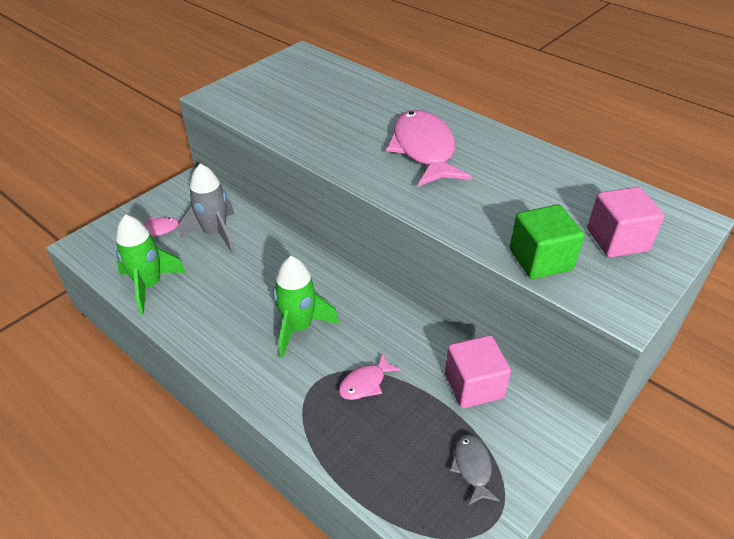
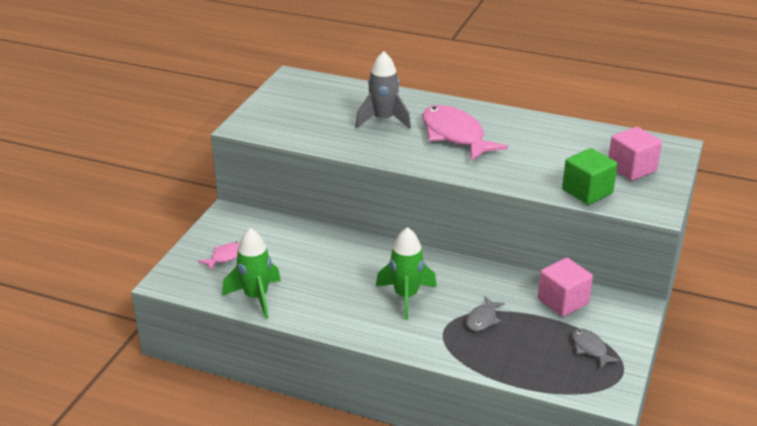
camera: 20 degrees left, 10 degrees down
(215, 233) = (283, 247): grey rocket -> grey rocket (383, 120)
(365, 383) = (483, 319): pink fish -> grey fish

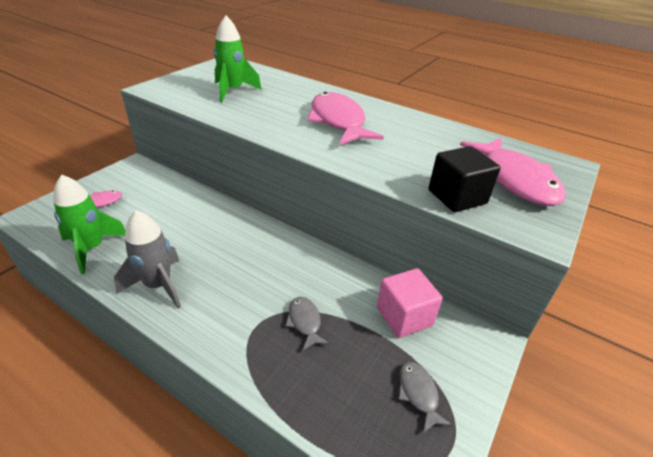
camera: 10 degrees right, 5 degrees up
(383, 120) = (279, 100): grey rocket -> grey rocket (158, 285)
(406, 296) = (237, 276): green rocket -> green rocket (233, 91)
(483, 319) = (305, 322): grey fish -> grey fish turned 120 degrees clockwise
(587, 192) = (457, 197): green cube -> black cube
(631, 168) = (515, 180): pink cube -> pink fish

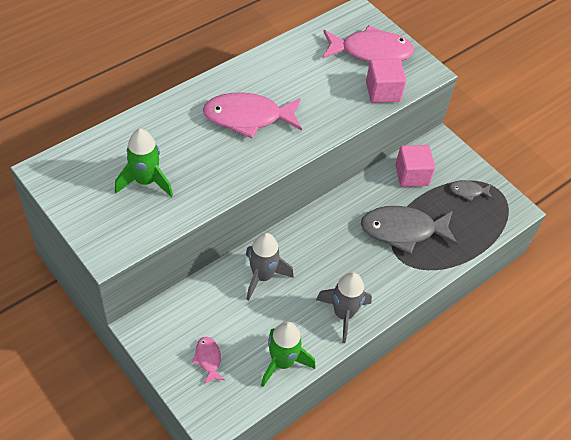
camera: 75 degrees left, 15 degrees up
(200, 218) = (262, 276): none -> grey rocket
(305, 322) = (403, 230): grey fish -> grey fish, size x2.13
(457, 197) = (383, 92): black cube -> pink cube

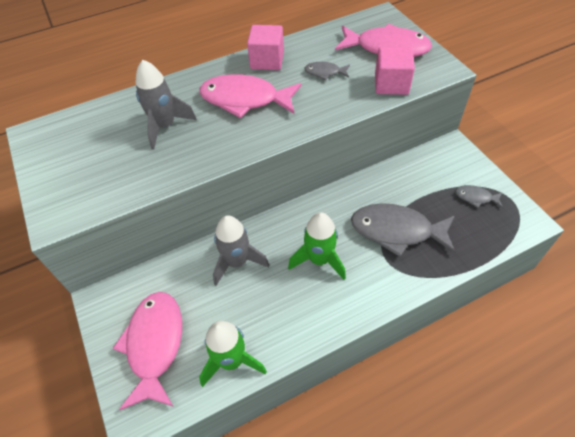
camera: 20 degrees right, 0 degrees up
(145, 181) = (122, 151): green rocket -> green rocket (319, 260)
(208, 359) = (155, 345): pink fish -> pink fish, size x2.13
(317, 82) = (324, 72): none -> grey fish
(343, 314) = (312, 315): grey rocket -> grey rocket (165, 126)
(411, 175) = (416, 176): pink cube -> pink cube (267, 61)

